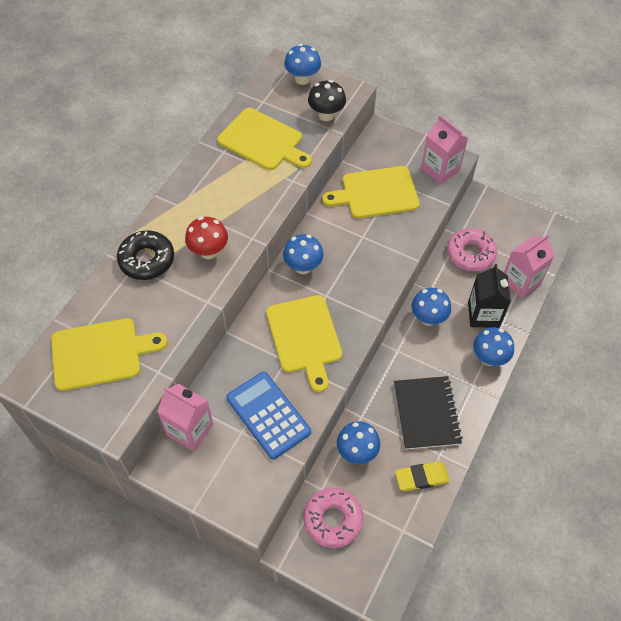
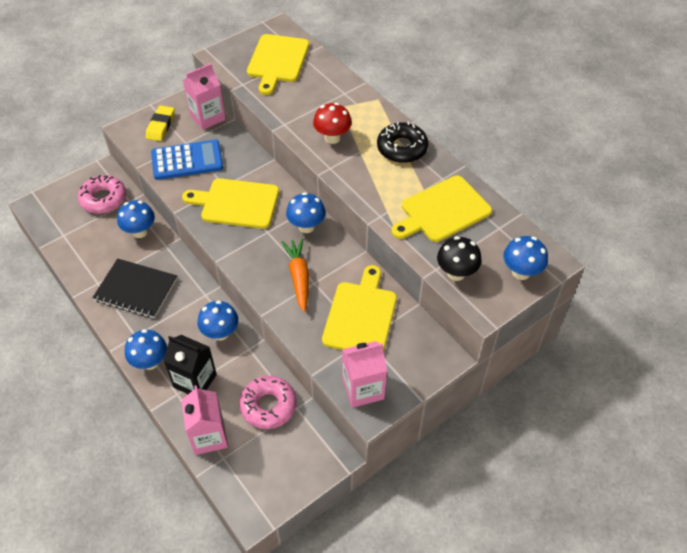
camera: 115 degrees right, 5 degrees down
(147, 260) = (346, 101): black donut -> black donut (402, 148)
(363, 249) = (299, 277): none -> orange carrot
(421, 477) = (90, 263): yellow eraser -> yellow eraser (161, 126)

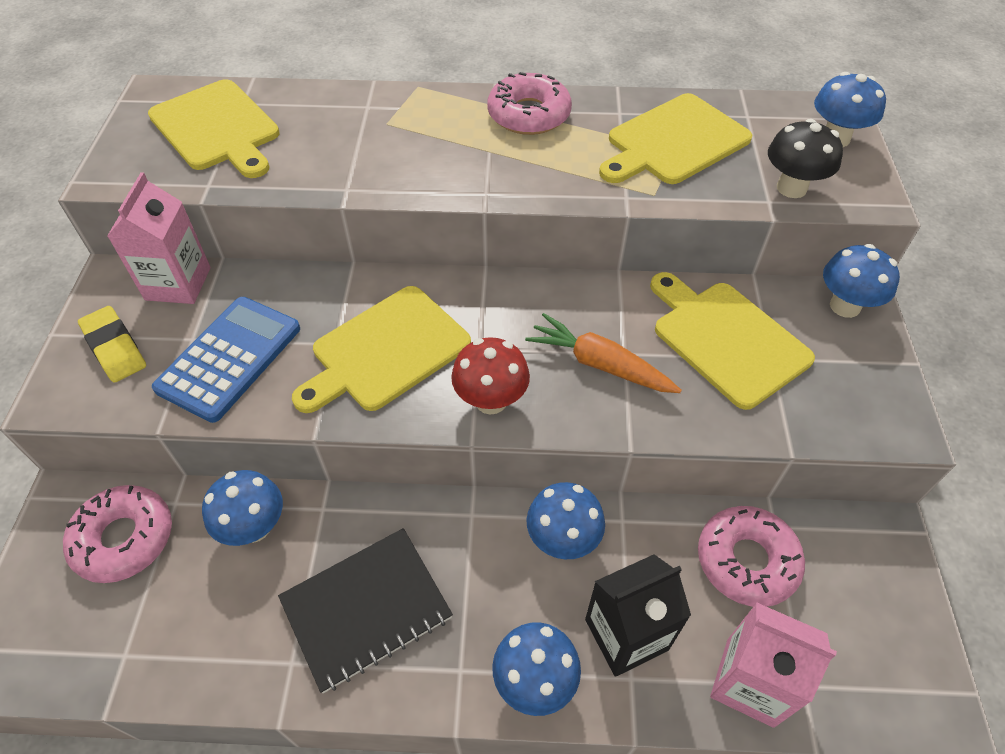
camera: 50 degrees left, 0 degrees up
(306, 226) = (515, 301): blue mushroom -> blue mushroom (845, 306)
(332, 138) = (433, 160): red mushroom -> red mushroom (491, 400)
(363, 389) = (858, 413): pink carton -> none
(402, 148) = (529, 115): black donut -> pink donut
(442, 211) = (674, 142): yellow cutting board -> yellow cutting board turned 45 degrees clockwise

